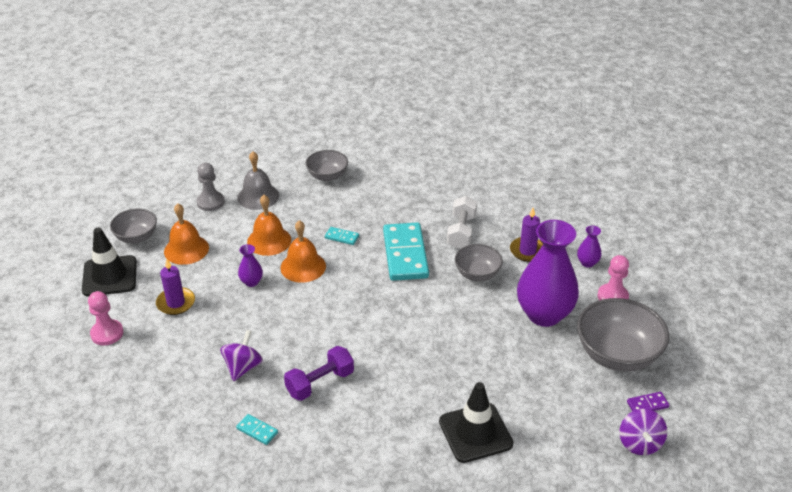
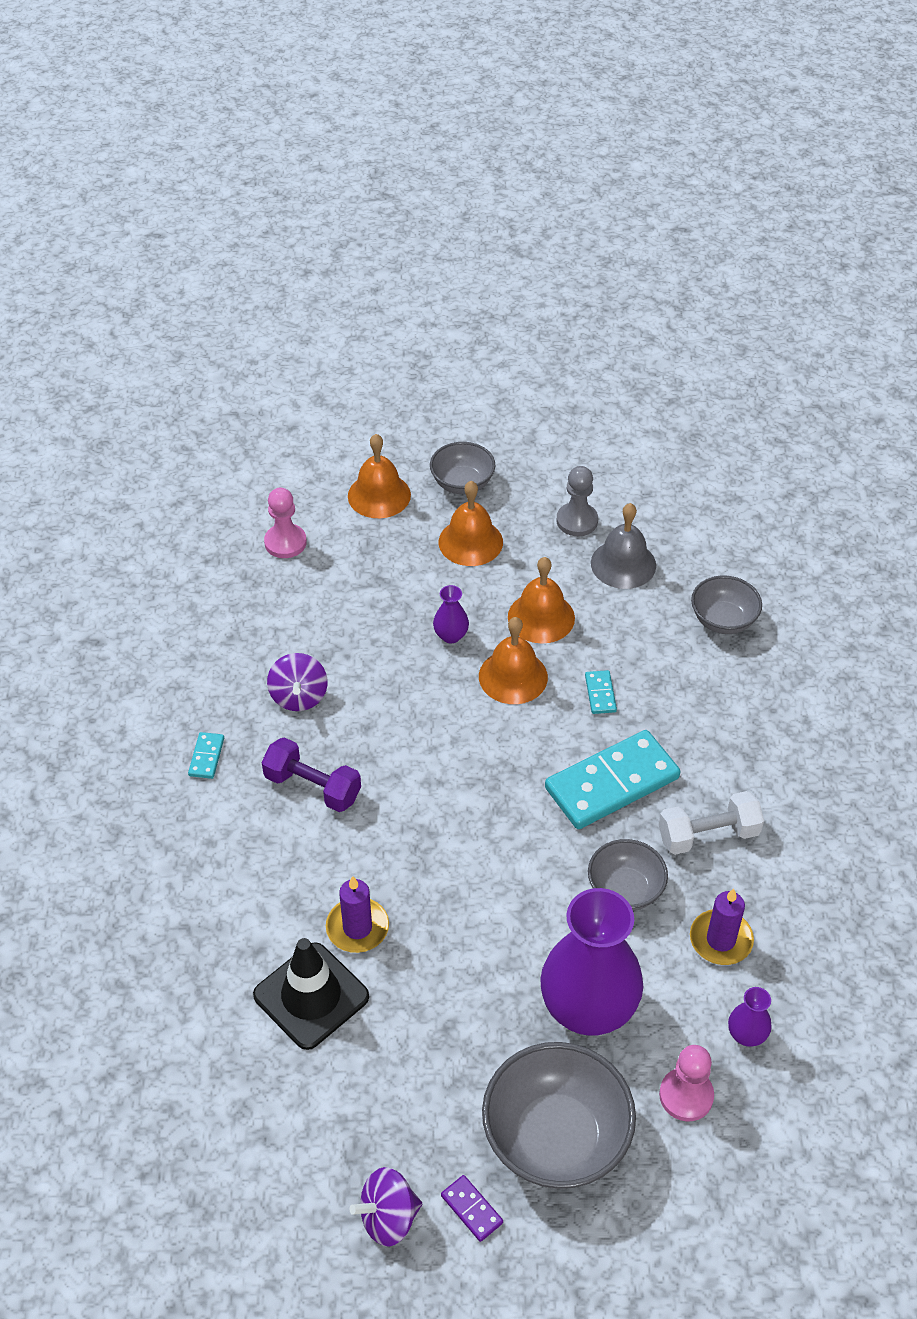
camera: 65 degrees right, 10 degrees up
(109, 276) = (379, 495): black traffic cone -> orange bell
(176, 303) = (370, 579): purple candle -> purple candle (357, 927)
(243, 367) = (299, 696): purple spinning top -> purple spinning top turned 90 degrees clockwise

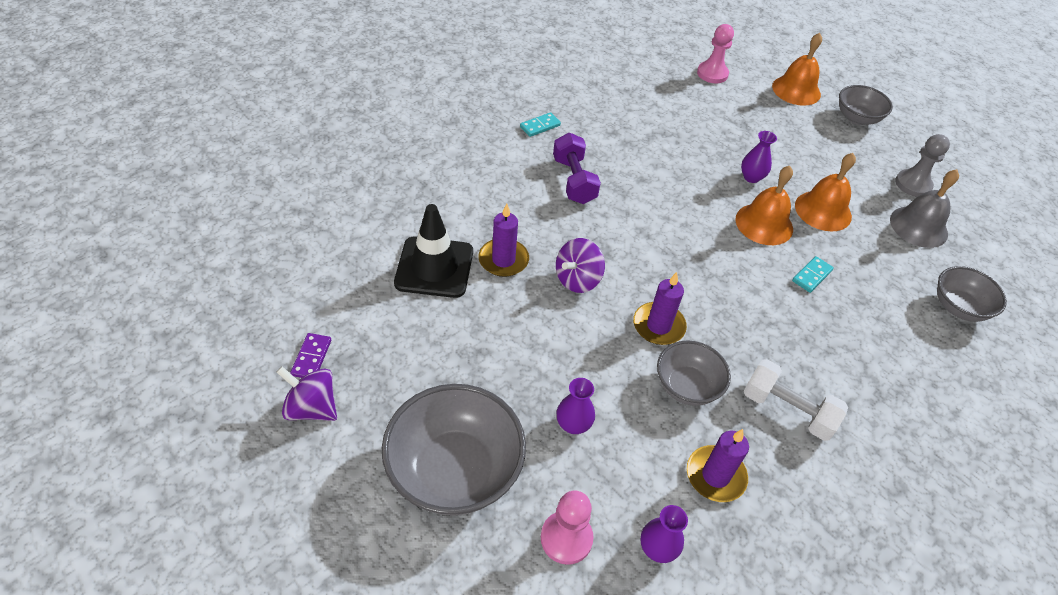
camera: 45 degrees right, 0 degrees up
(299, 696) = (624, 138): purple spinning top -> purple spinning top (577, 279)
(470, 542) = (825, 146): orange bell -> none
(472, 1209) = (356, 454): purple domino -> purple domino (311, 358)
(547, 859) = (658, 326): none -> purple candle
(588, 1008) = (573, 424): purple vase -> purple vase, size x0.42
(611, 783) = (756, 325): turquoise domino -> none

